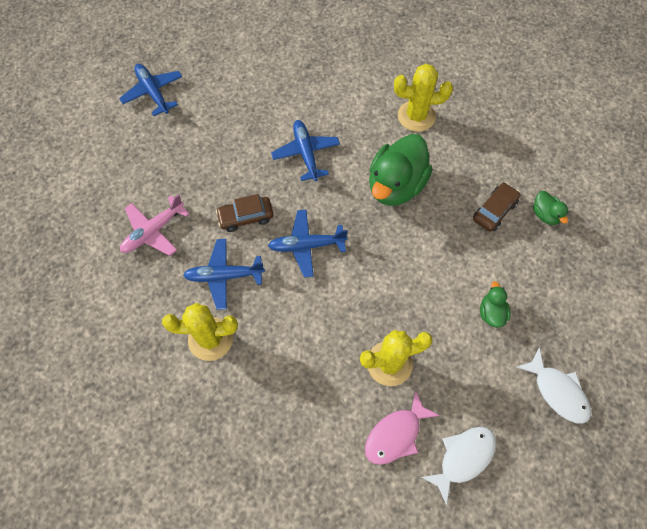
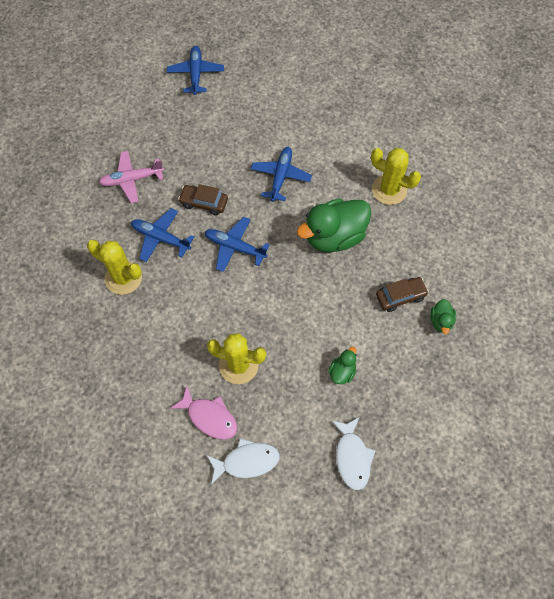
camera: 30 degrees right, 0 degrees up
(396, 434) = (209, 417): pink fish -> pink fish turned 135 degrees counterclockwise

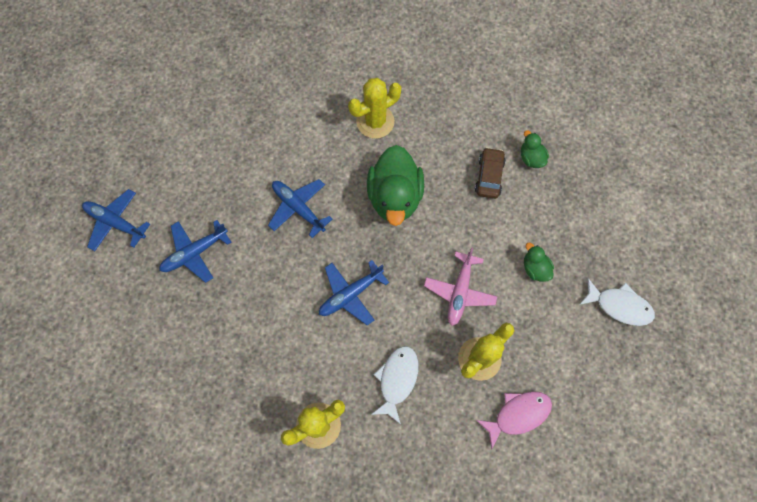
camera: 60 degrees left, 5 degrees up
(131, 180) = (204, 358): pink plane -> pink plane (459, 292)
(160, 238) = (295, 363): blue plane -> blue plane (194, 253)
(204, 203) = (281, 298): brown car -> none
(246, 461) = (579, 402): white fish -> white fish (397, 380)
(441, 321) = (531, 158): green duck -> green duck turned 150 degrees counterclockwise

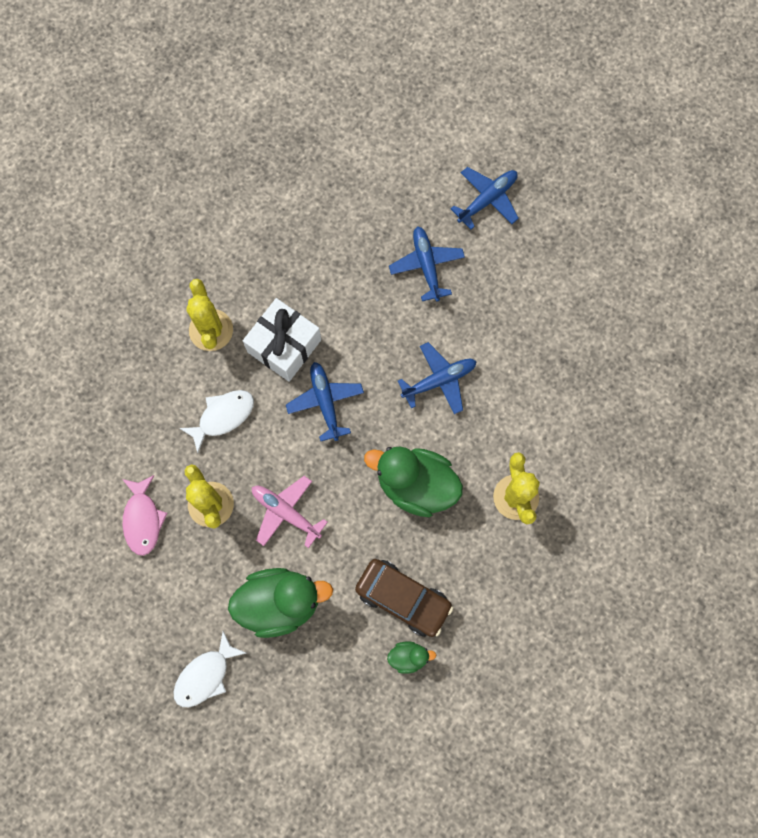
camera: 110 degrees right, 5 degrees up
(311, 350) = (284, 346): none -> white gift
(397, 380) = (223, 416): white fish -> white fish turned 75 degrees counterclockwise
(489, 176) = (403, 598): brown car -> brown car, size x1.53
(535, 268) = (280, 603): green duck -> green duck, size x2.16

